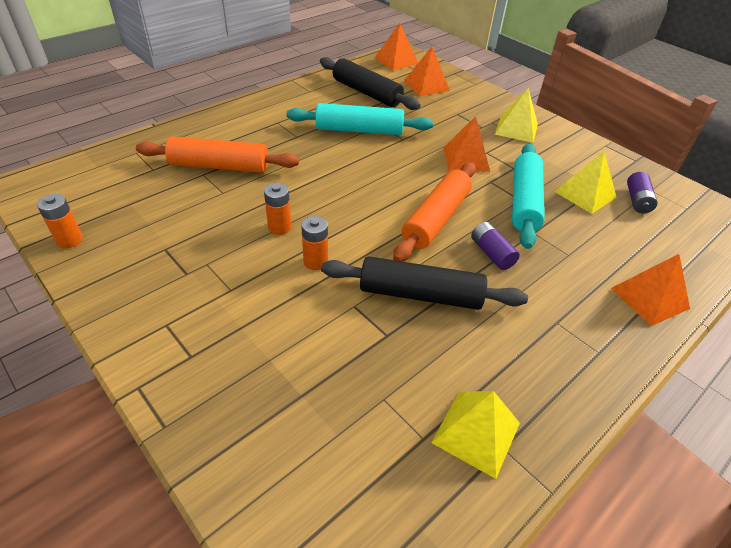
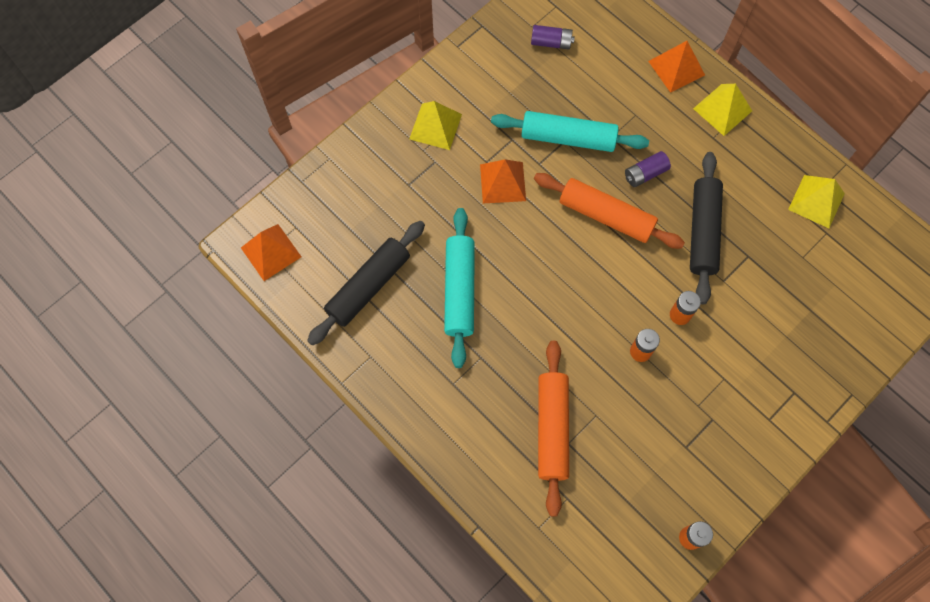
camera: 90 degrees left, 25 degrees up
(426, 85) = (341, 215): orange pyramid -> none
(585, 194) = (548, 84): yellow pyramid -> yellow pyramid (722, 109)

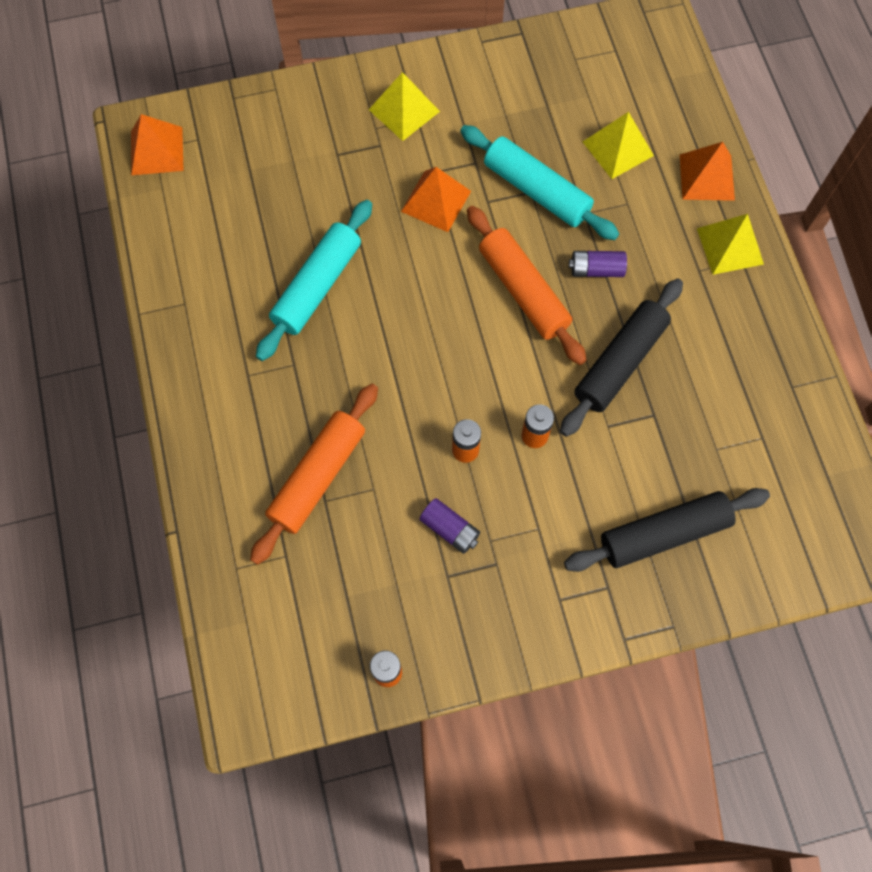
camera: 30 degrees right, 0 degrees up
(368, 286) = (229, 234): black rolling pin -> black rolling pin (664, 534)
(551, 42) = (584, 85): purple battery -> purple battery (450, 529)
(816, 201) = (773, 398): yellow pyramid -> yellow pyramid (617, 148)

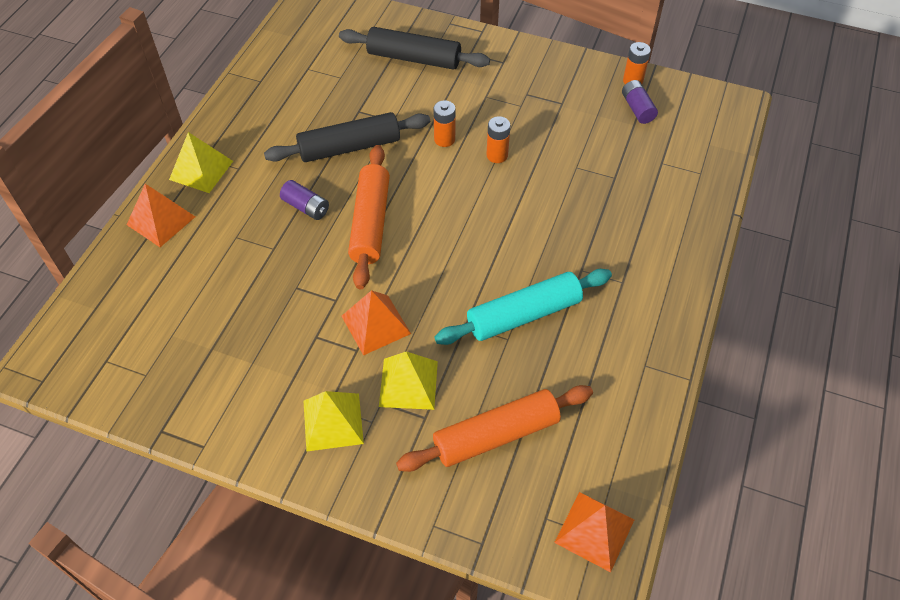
camera: 145 degrees left, 15 degrees down
(318, 477) = (610, 192): orange rolling pin -> orange rolling pin (496, 435)
(450, 529) = (541, 122): purple battery -> purple battery (637, 109)
(536, 191) = (291, 285): turquoise rolling pin -> none
(617, 148) = (198, 279): yellow pyramid -> yellow pyramid (408, 383)

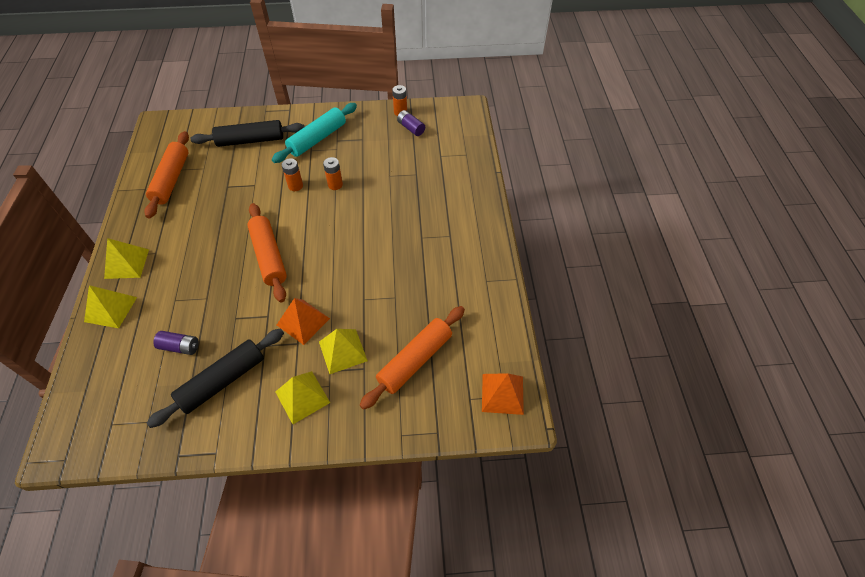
camera: 25 degrees left, 0 degrees up
(161, 220) = (110, 309): orange pyramid -> yellow pyramid
(296, 79) = (171, 179): none -> orange rolling pin
(306, 207) = (218, 262): purple battery -> purple battery (180, 347)
(349, 147) = (231, 212): black rolling pin -> black rolling pin (223, 381)
(523, 314) = (398, 278): turquoise rolling pin -> turquoise rolling pin (317, 139)

